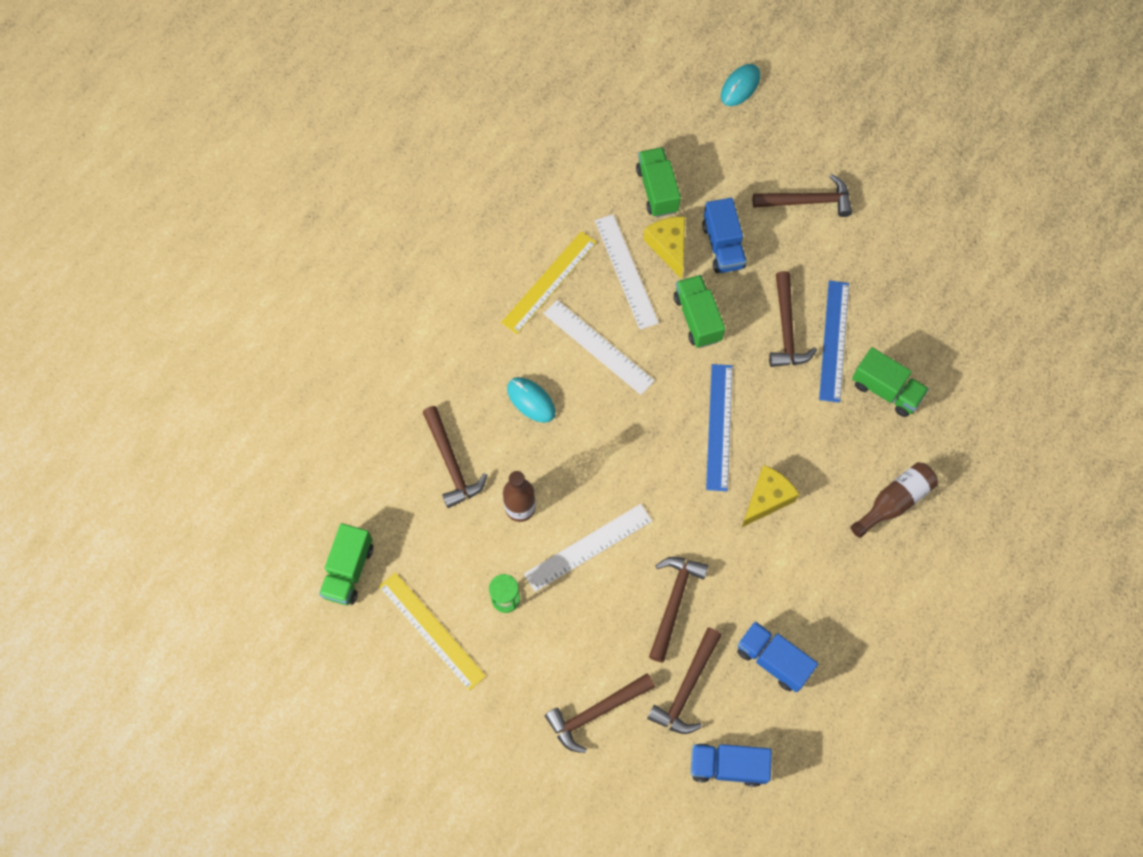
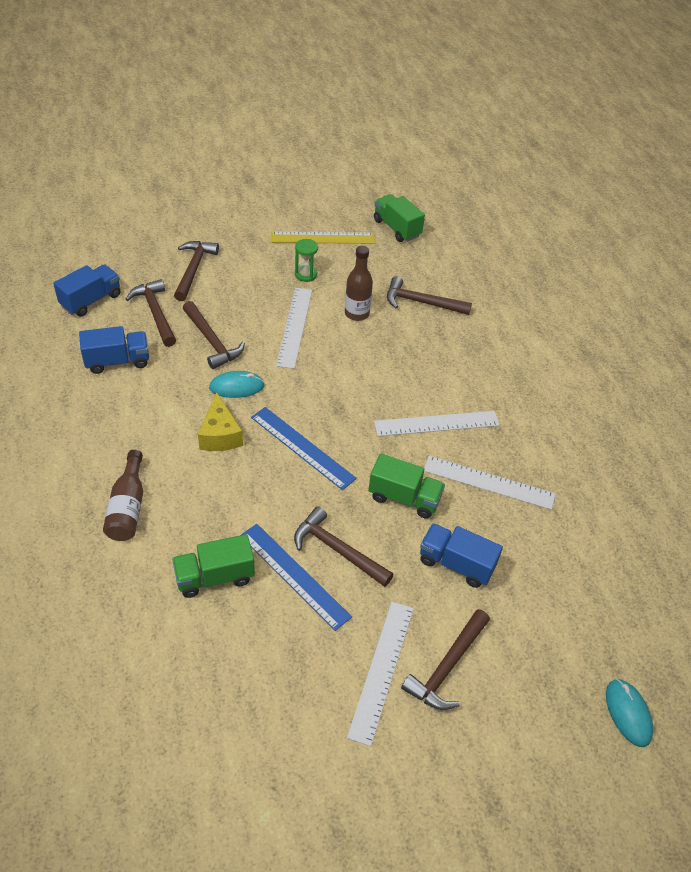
camera: 125 degrees right, 20 degrees down
(531, 400) = (429, 363): turquoise mouse -> turquoise mouse (237, 387)
(549, 282) = (519, 431): yellow ruler -> none
(657, 190) = (552, 557): green truck -> none
(668, 247) = (487, 525): yellow cheese -> none
(847, 236) = (381, 670): none -> white ruler

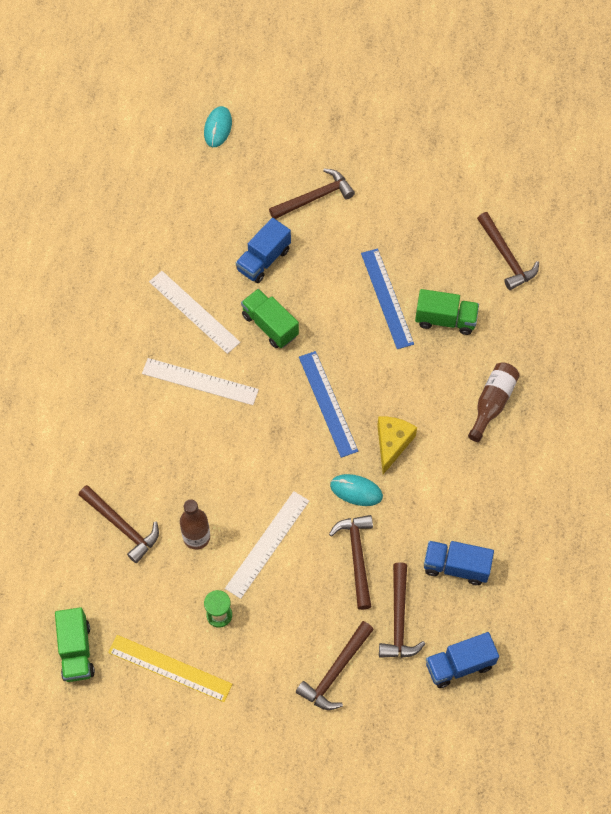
camera: 150 degrees left, 15 degrees up
(337, 550) = (345, 305): brown hammer -> brown hammer (506, 257)
(381, 670) = (359, 213): white ruler -> none
(456, 564) = (263, 260): blue truck -> blue truck turned 75 degrees clockwise

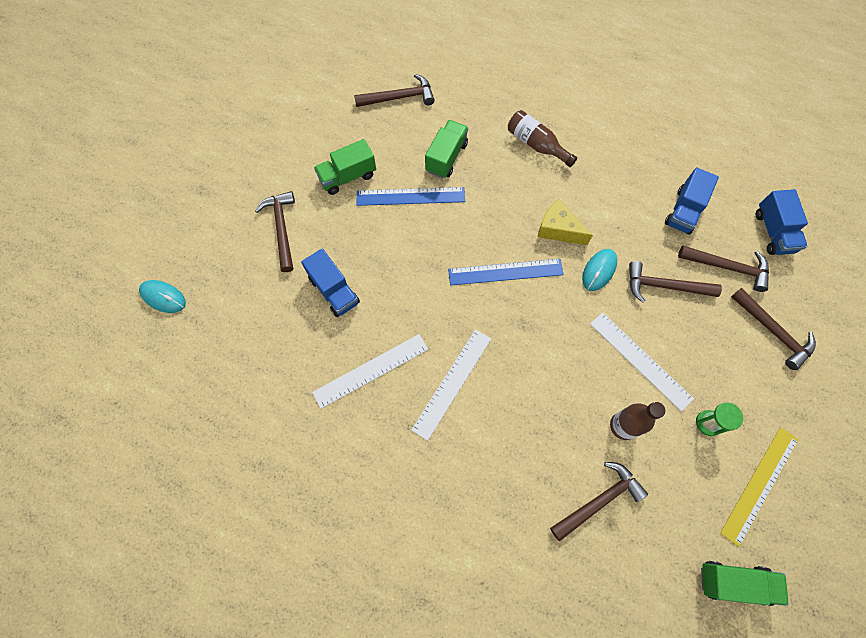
camera: 75 degrees left, 5 degrees up
(270, 325) = (408, 302): green truck -> green truck (347, 177)

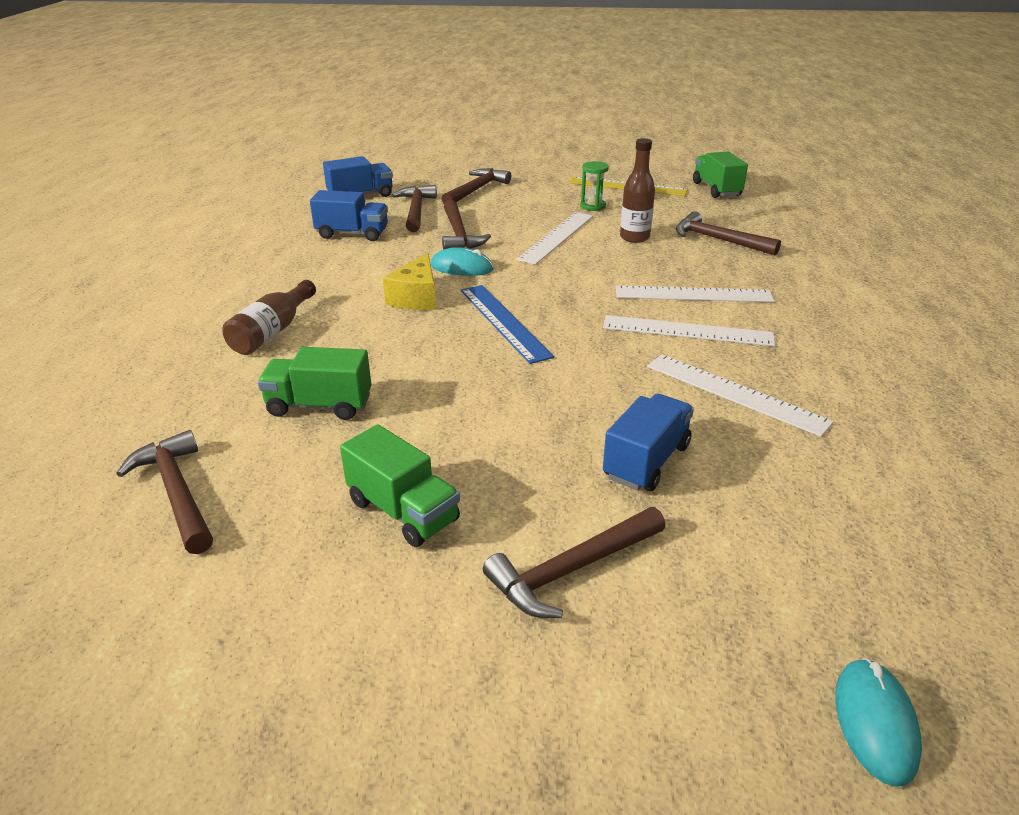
camera: 110 degrees left, 35 degrees down
(410, 196) = (416, 425): blue ruler -> none
(503, 417) = (693, 294): none -> white ruler

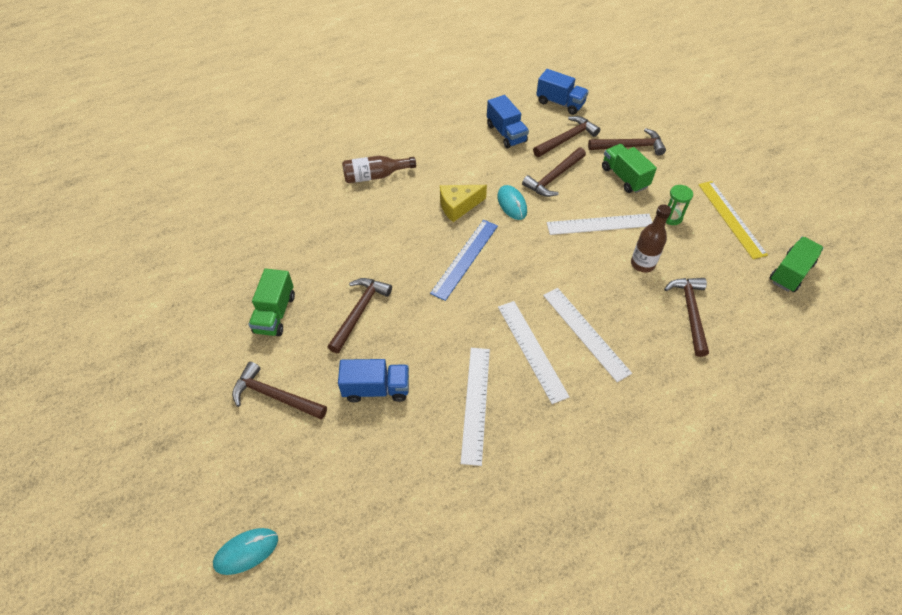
camera: 55 degrees right, 20 degrees up
(177, 492) = (239, 233): brown hammer -> brown hammer (359, 312)
(319, 405) = (328, 235): green truck -> green truck (624, 177)

